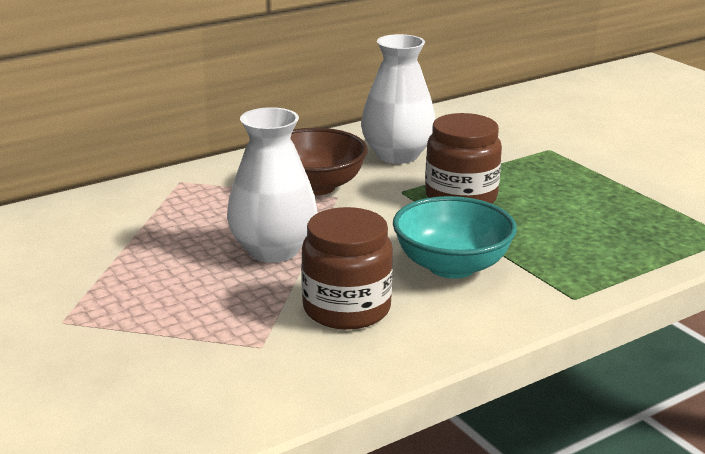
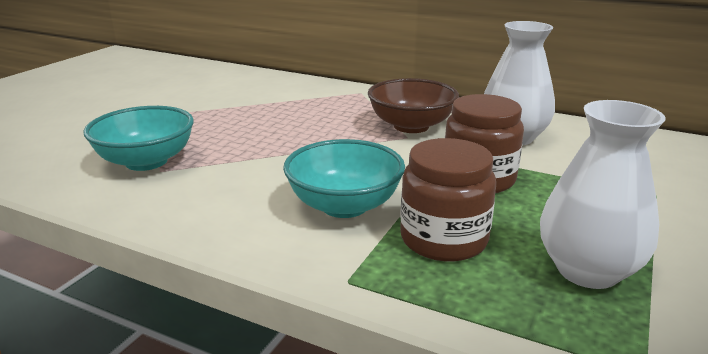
camera: 60 degrees right, 0 degrees up
(224, 351) = (146, 161): none -> turquoise bowl
(273, 250) = (297, 139): white vase -> white vase (587, 270)
(346, 309) = (233, 183): brown jar -> brown jar (443, 239)

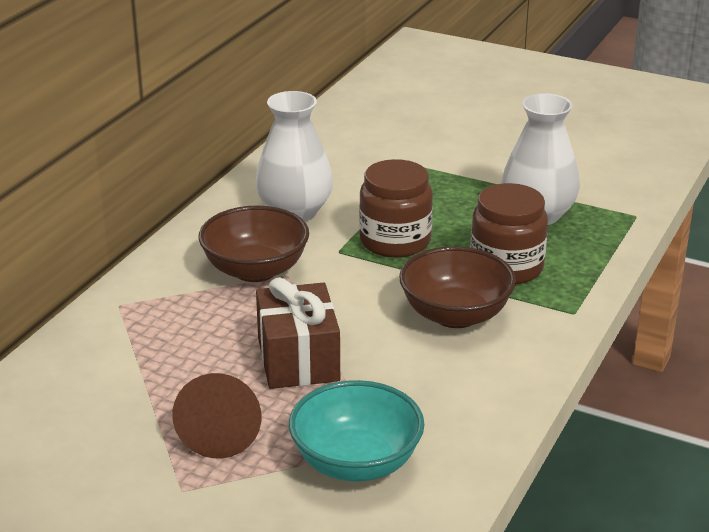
camera: 90 degrees left, 5 degrees up
(210, 122) = (222, 429): none -> brown cone
(284, 142) = (298, 359): none -> brown gift
(344, 206) = (455, 315): turquoise bowl -> brown bowl

